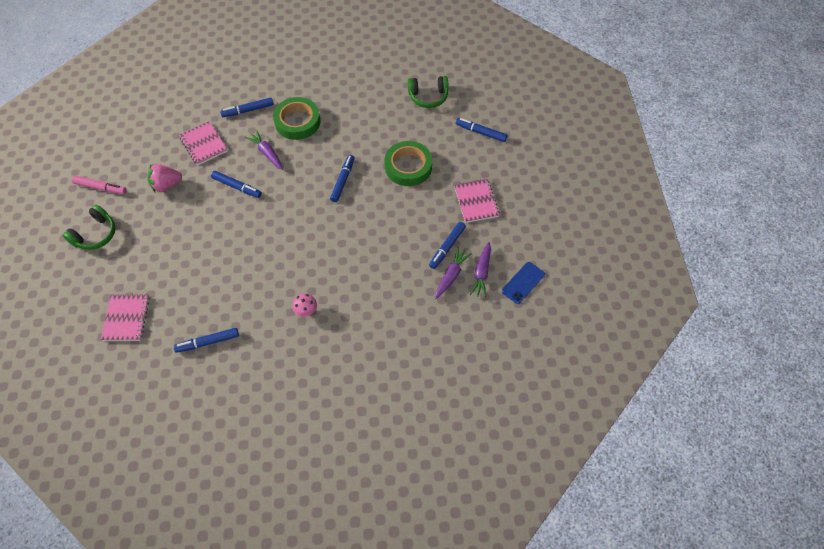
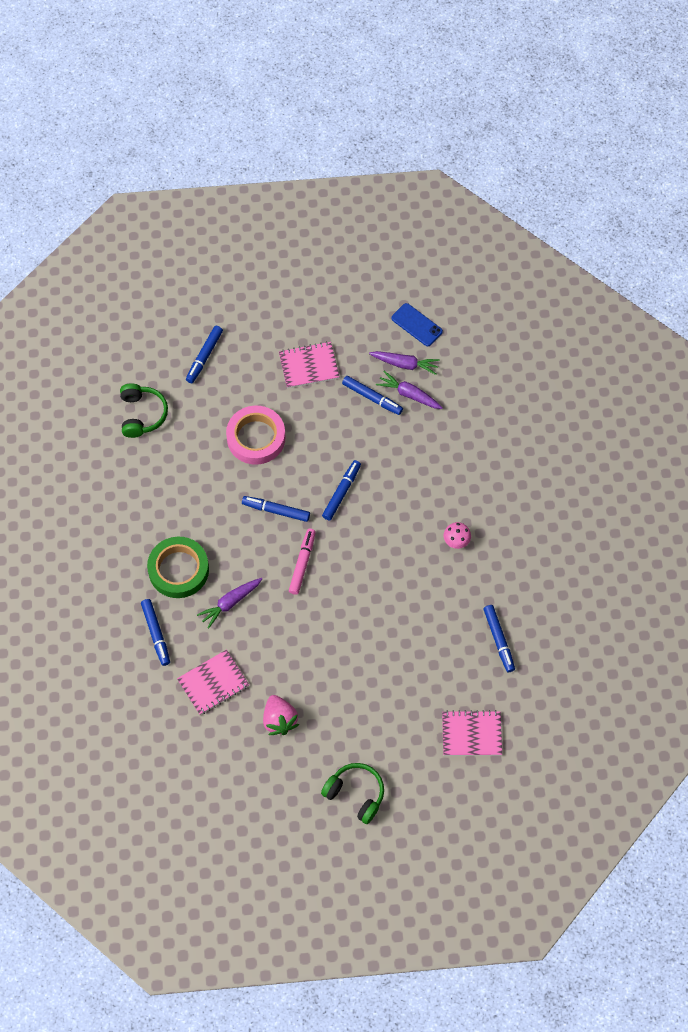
camera: 90 degrees left, 5 degrees up
(100, 187) = (282, 803): pink marker -> pink marker (302, 563)
(237, 187) = (284, 633): blue marker -> blue marker (341, 492)
(408, 167) = (256, 438): green tape -> pink tape

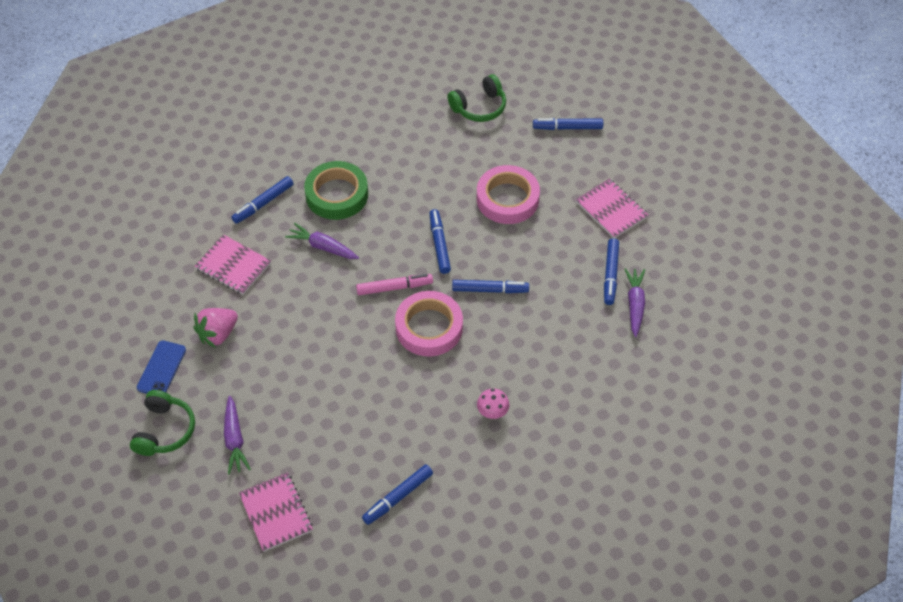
camera: 65 degrees right, 10 degrees down
(355, 553) = (429, 327): none -> pink tape
(404, 364) = (666, 287): purple carrot -> purple carrot (234, 439)
(416, 325) = (718, 280): blue phone -> blue phone (161, 369)

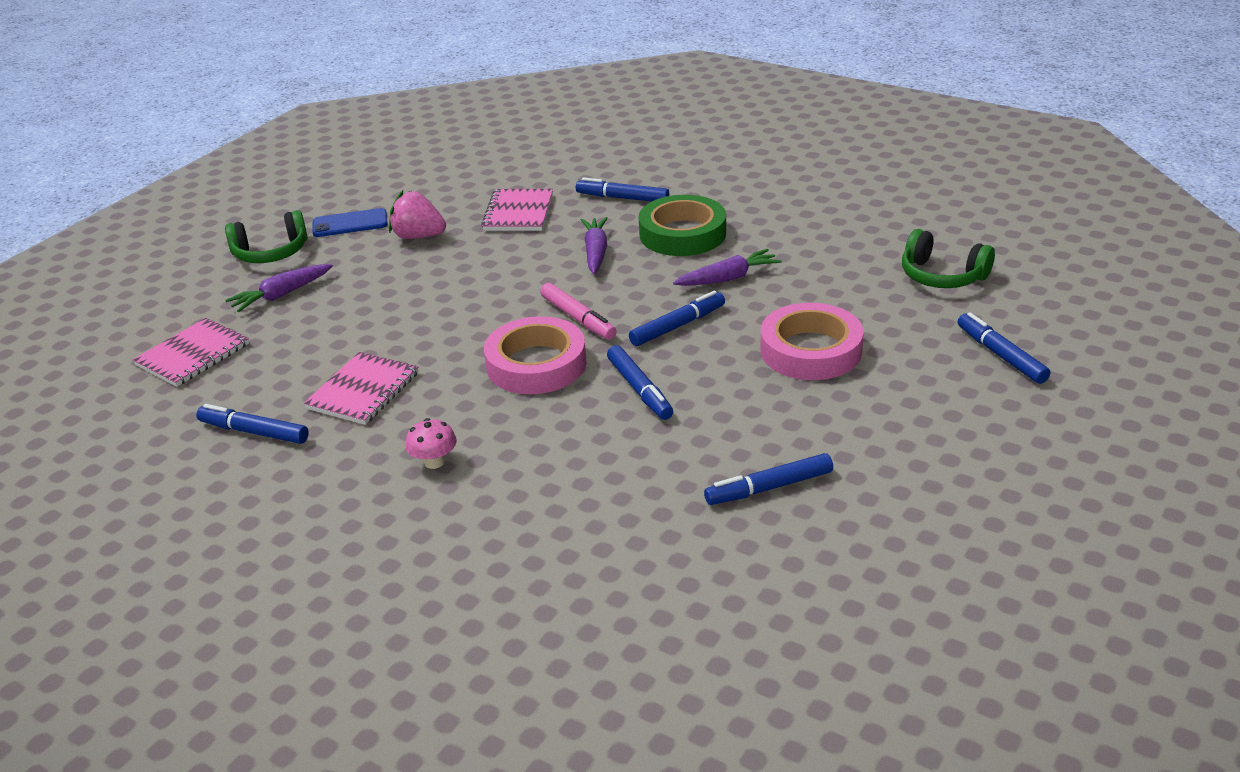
camera: 65 degrees right, 20 degrees down
(611, 210) = (894, 446): pink notebook -> pink notebook (363, 391)
(635, 305) = (733, 532): purple carrot -> purple carrot (727, 278)

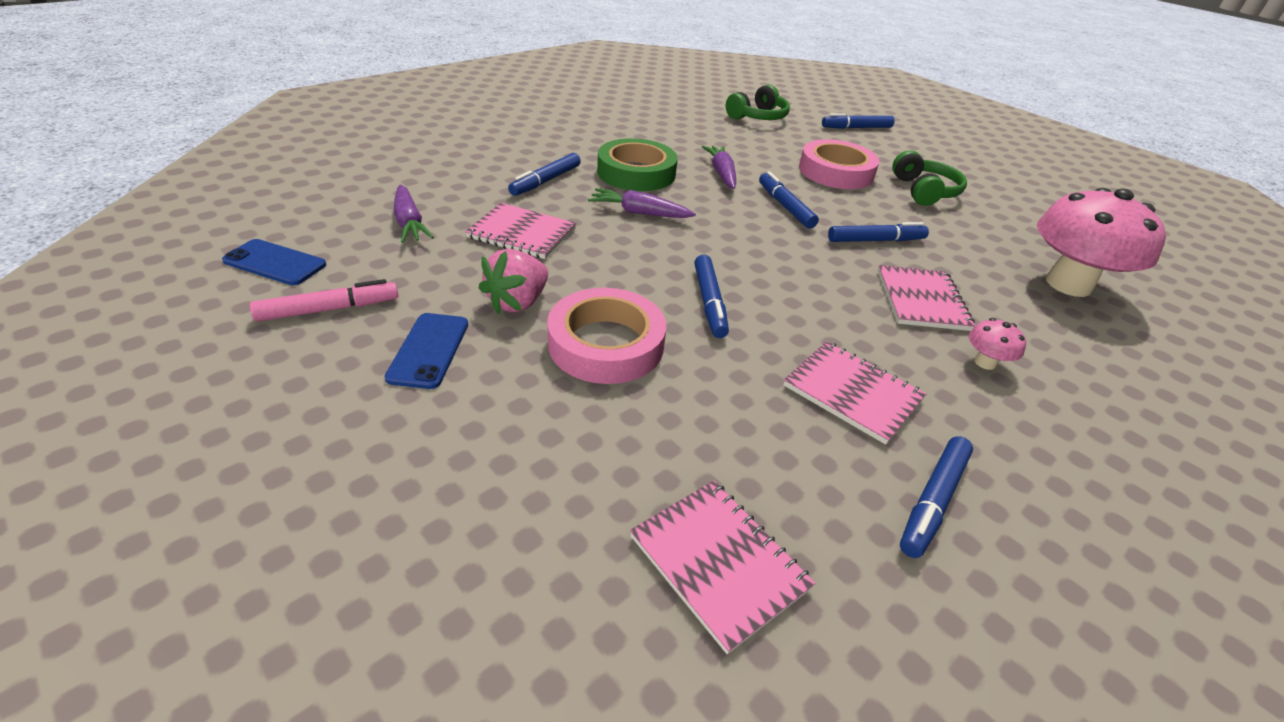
camera: 80 degrees left, 5 degrees up
(271, 253) = (447, 439): green headphones -> green headphones (924, 191)
(282, 295) = (588, 439): purple carrot -> purple carrot (409, 222)
(422, 149) = (275, 263): none -> blue phone
(527, 423) = (921, 300): none -> pink notebook
(536, 364) = (825, 278): pink tape -> pink tape (606, 344)
(578, 318) = (754, 244): pink marker -> pink marker (329, 309)
(628, 534) = (1068, 284): none -> pink mushroom
(769, 488) = (1001, 222): blue marker -> blue marker (709, 302)

